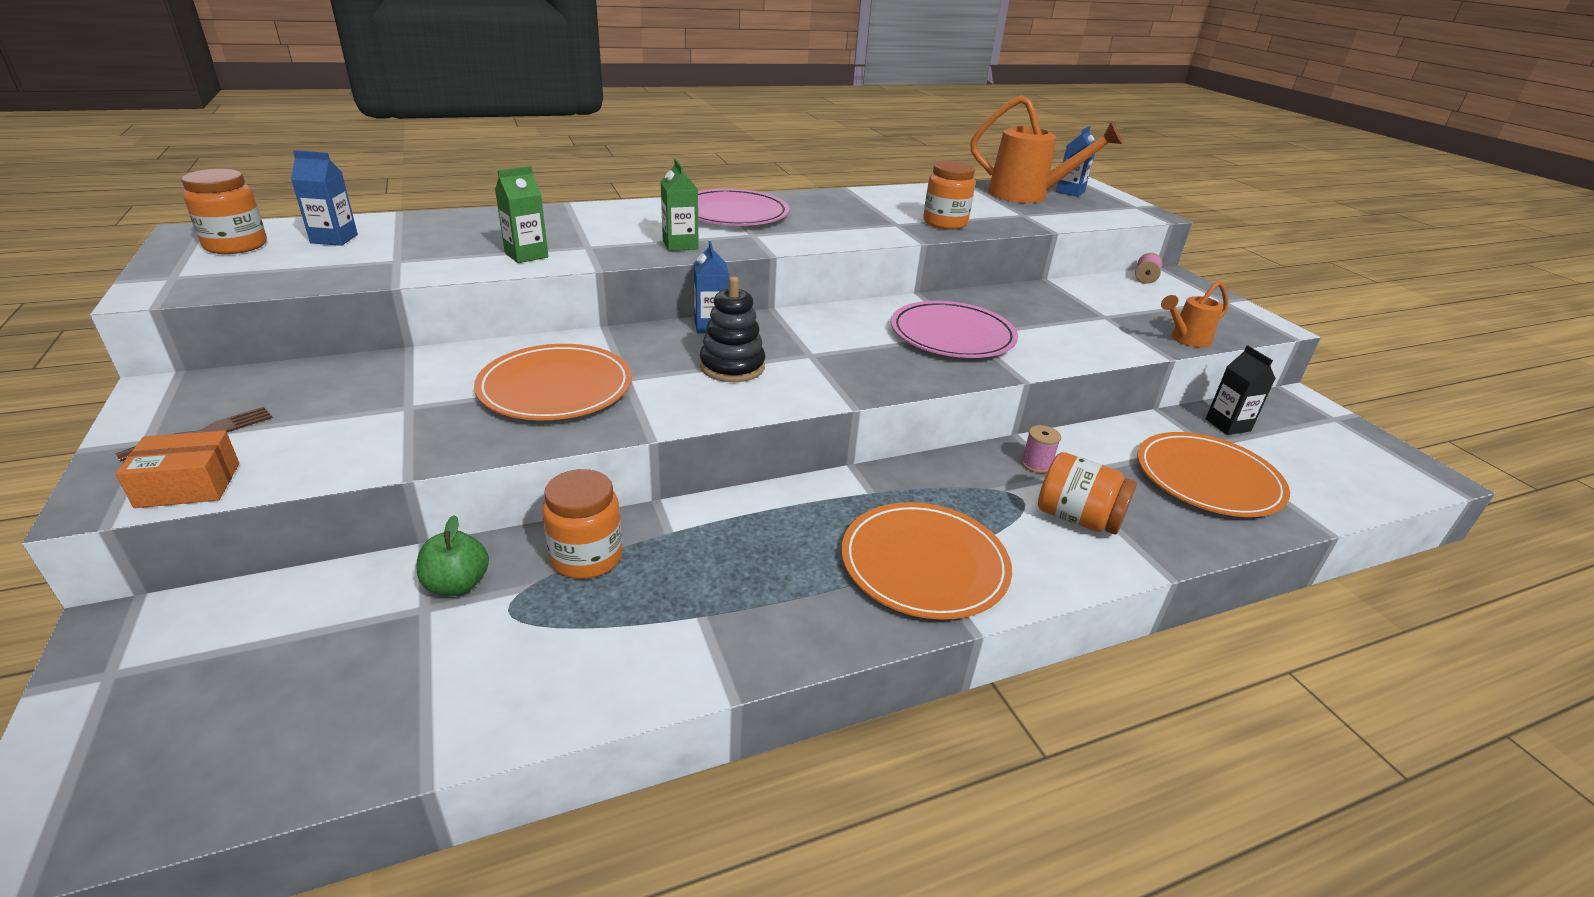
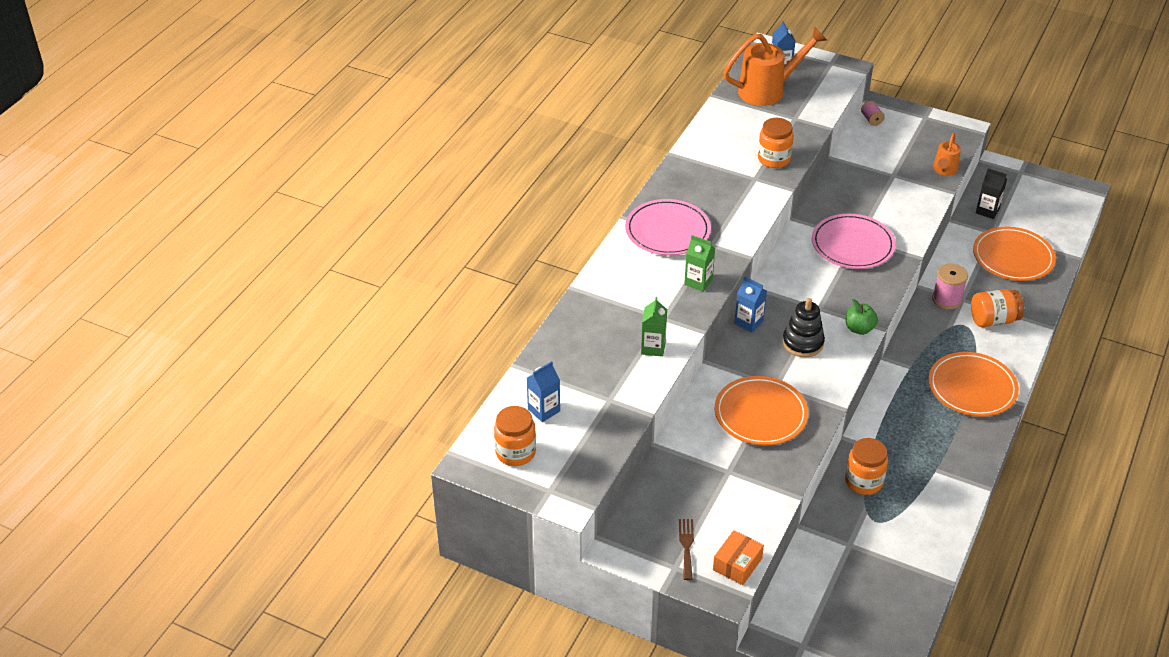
camera: 40 degrees left, 10 degrees up
(457, 585) = (842, 528): green apple -> green apple (859, 329)
(1036, 464) = (946, 299): pink spool -> pink spool, size x1.61

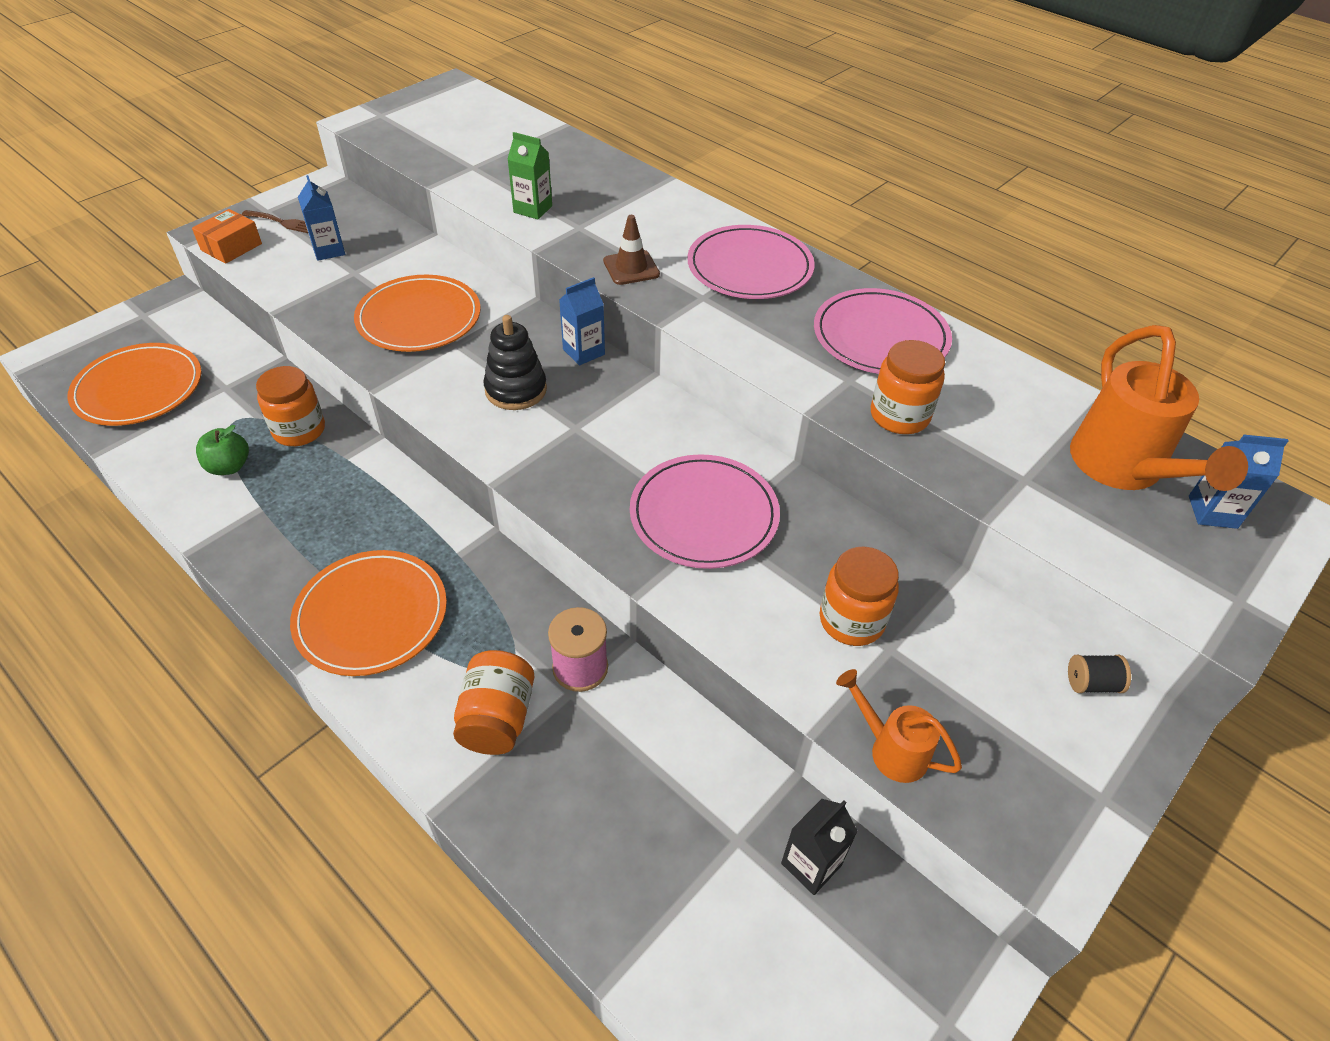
camera: 105 degrees right, 5 degrees up
(515, 452) = (444, 106): orange jar -> orange jar (851, 620)
(544, 410) = (488, 129): blue carton -> blue carton (329, 250)
(698, 282) = (631, 268): green carton -> brown traffic cone
(709, 171) = (880, 337): none -> pink plate
(737, 564) = (231, 247): orange box -> orange box turned 75 degrees clockwise
(859, 329) = (509, 456): green apple -> green apple (229, 467)
(871, 120) = (1091, 683): pink spool -> black spool
(1013, 257) = (650, 842): orange plate -> orange plate (139, 388)

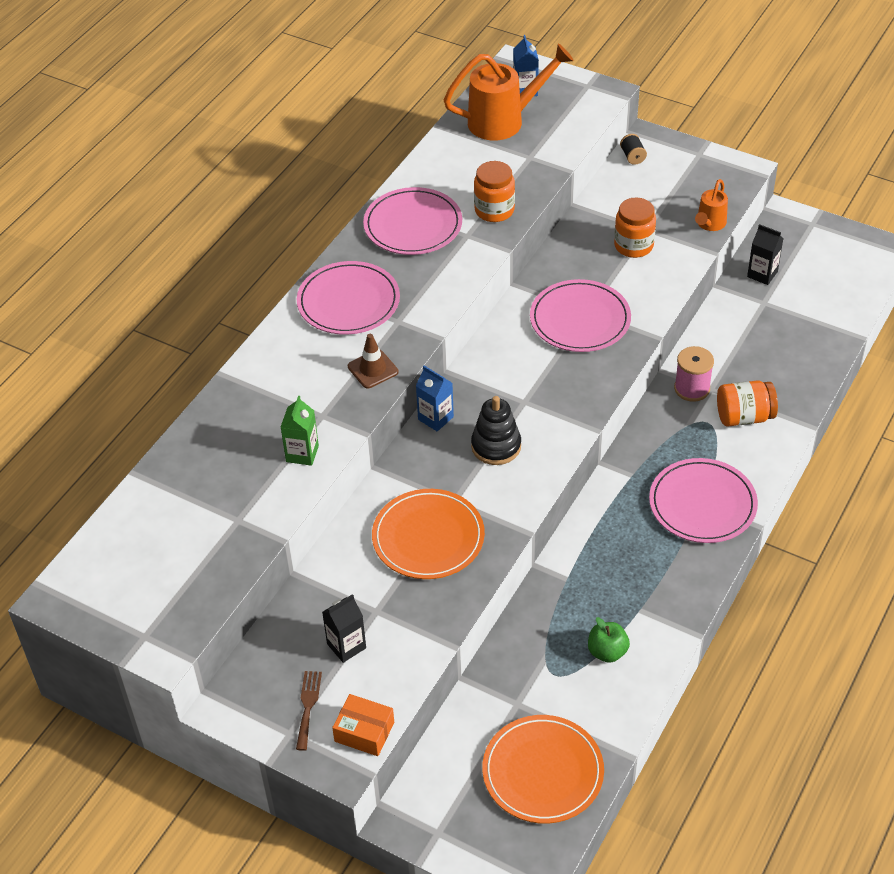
camera: 100 degrees left, 0 degrees up
(299, 430) = (549, 622): orange jar -> none
(329, 250) = (346, 646): blue carton -> black carton
(371, 615) = (702, 504): orange plate -> pink plate

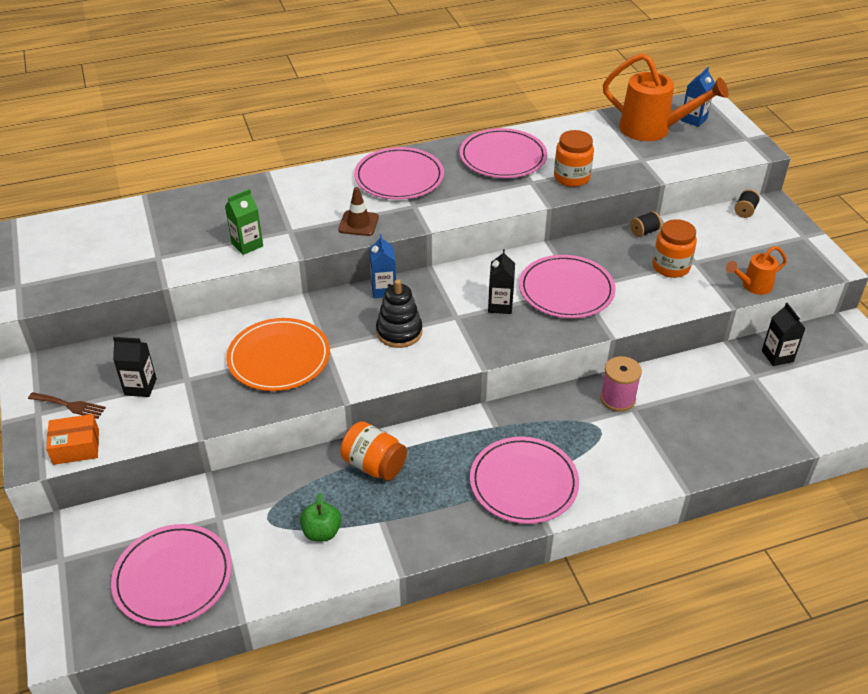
camera: 40 degrees right, 5 degrees down
(308, 706) = (70, 405): brown fork -> brown fork turned 60 degrees clockwise
(364, 732) = (76, 447): orange box -> orange box turned 75 degrees counterclockwise
(543, 772) = (173, 577): orange plate -> pink plate
(546, 368) = (500, 305): none -> black carton
(578, 225) = (644, 232): none -> black spool
(744, 417) = (635, 445): orange jar -> orange jar (374, 465)

